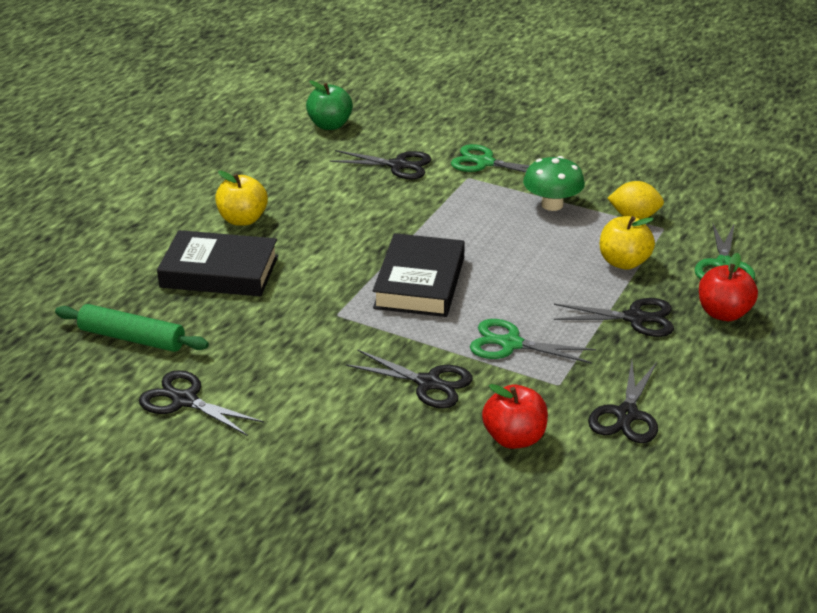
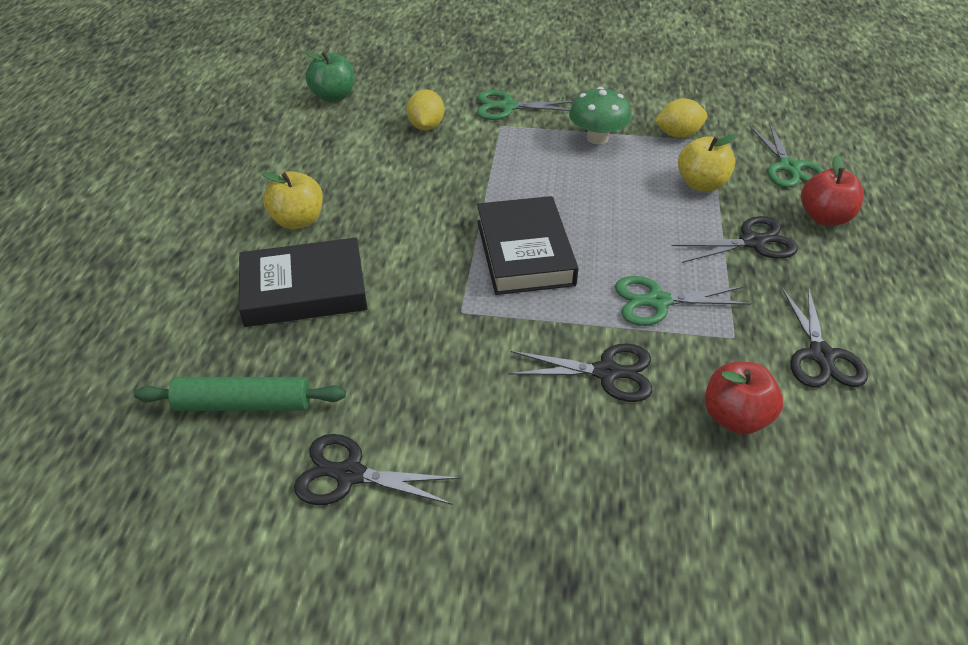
camera: 20 degrees left, 10 degrees up
(398, 165) = (426, 126): black scissors -> yellow lemon

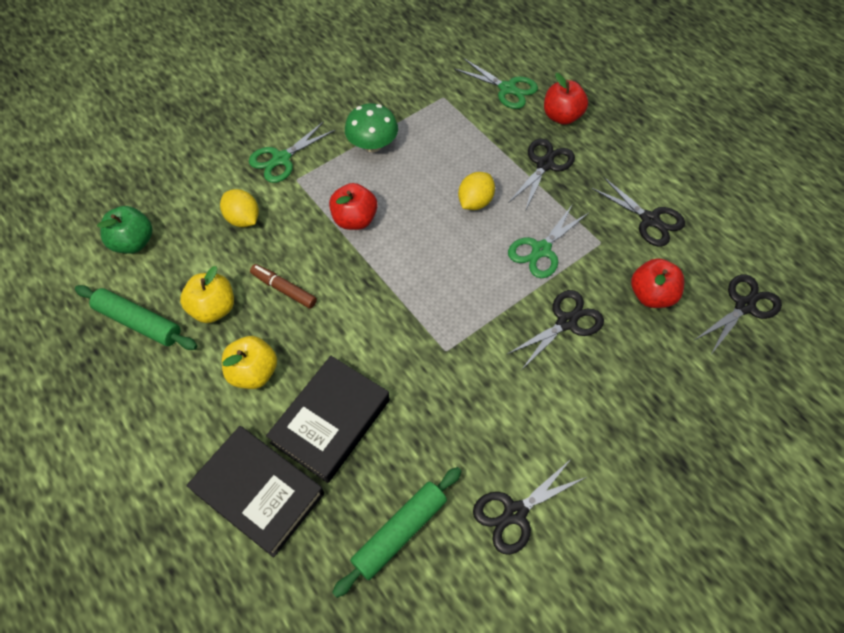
camera: 45 degrees left, 15 degrees up
(271, 141) = (139, 322): none -> green rolling pin
(393, 185) = (284, 289): none -> brown marker
(511, 176) = (355, 219): none -> red apple
(525, 252) = (432, 275): black book -> black book (258, 492)
(678, 134) = (419, 106): yellow lemon -> yellow lemon (475, 202)
(701, 184) = (474, 139): yellow apple -> yellow apple (213, 308)
(849, 511) = (744, 306): none -> black scissors

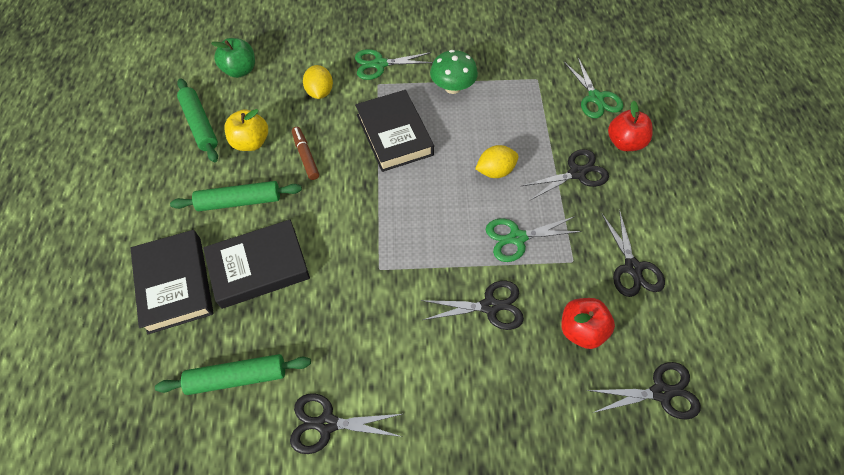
camera: 35 degrees right, 0 degrees up
(254, 372) = (239, 201): yellow apple -> green rolling pin
(355, 219) = (394, 134): red apple -> black book

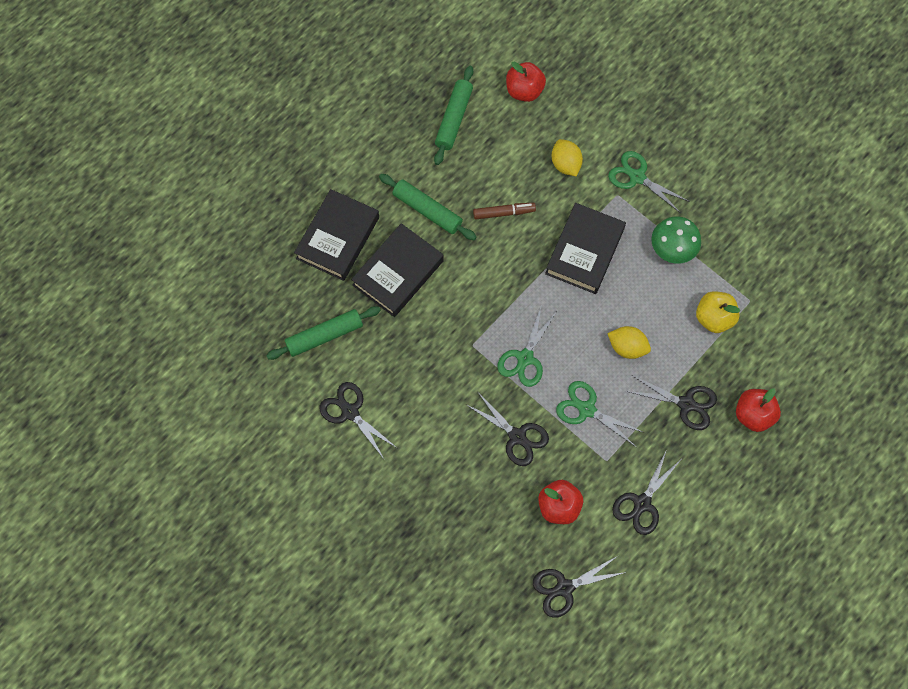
camera: 45 degrees right, 10 degrees up
(237, 377) = (324, 336): green rolling pin -> green rolling pin turned 60 degrees counterclockwise
(240, 70) = (524, 91): green apple -> red apple
(251, 142) = (476, 167): yellow apple -> yellow apple (714, 318)
(259, 267) = (398, 273): black book -> black book turned 75 degrees counterclockwise
(306, 156) = (504, 213): brown marker -> brown marker turned 60 degrees clockwise
(320, 92) = (565, 164): yellow lemon -> yellow lemon turned 60 degrees counterclockwise
(595, 98) = (777, 359): green scissors -> green scissors (525, 358)
(661, 392) = (564, 588): black scissors -> black scissors turned 120 degrees clockwise

